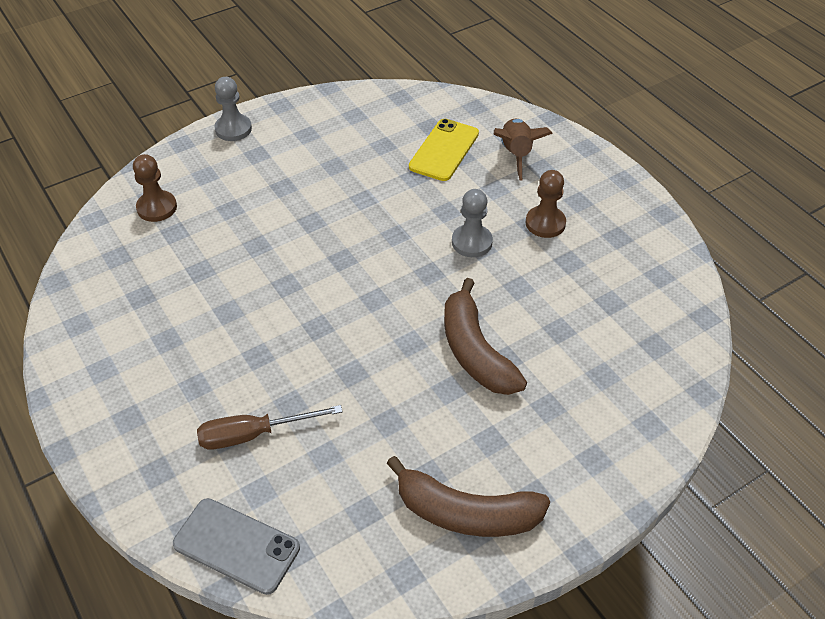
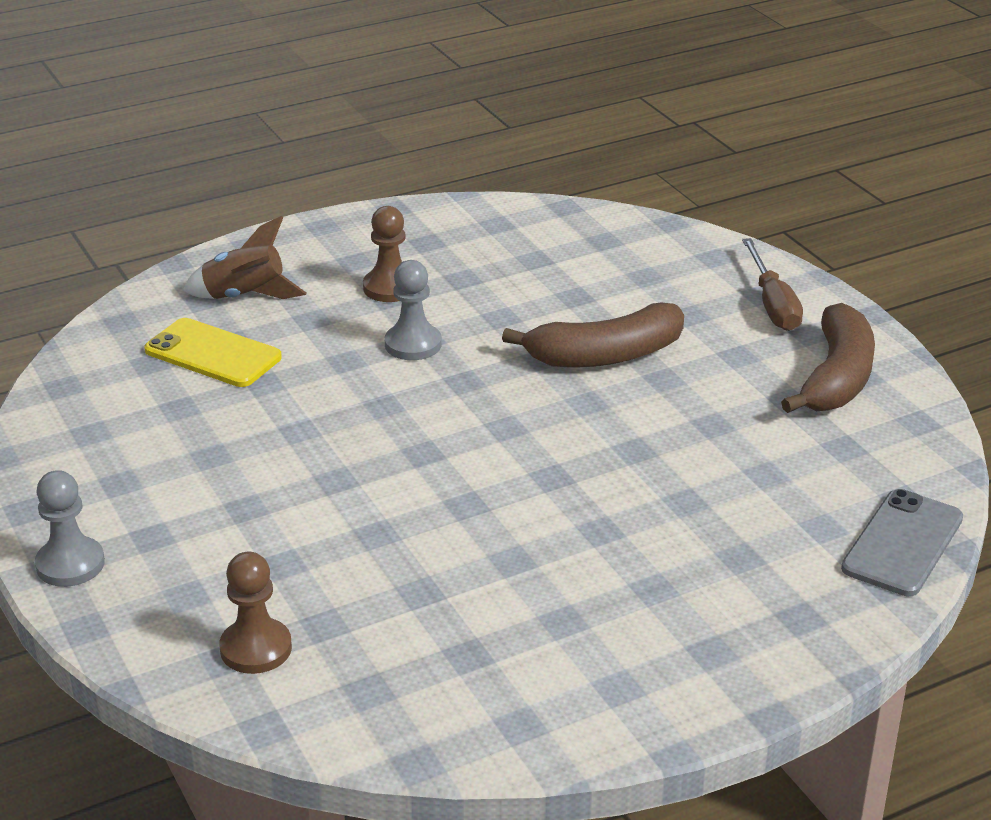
camera: 85 degrees left, 15 degrees down
(254, 434) = (736, 532): brown screwdriver -> brown screwdriver (772, 304)

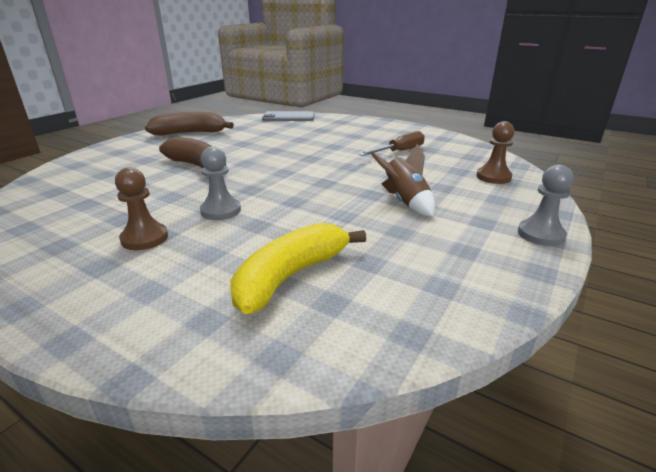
camera: 120 degrees left, 5 degrees down
(213, 354) = (291, 276): yellow phone -> yellow banana
(245, 297) = (188, 297): brown rocket -> brown rocket (405, 202)
(772, 304) = (128, 148): brown screwdriver -> brown screwdriver (399, 151)

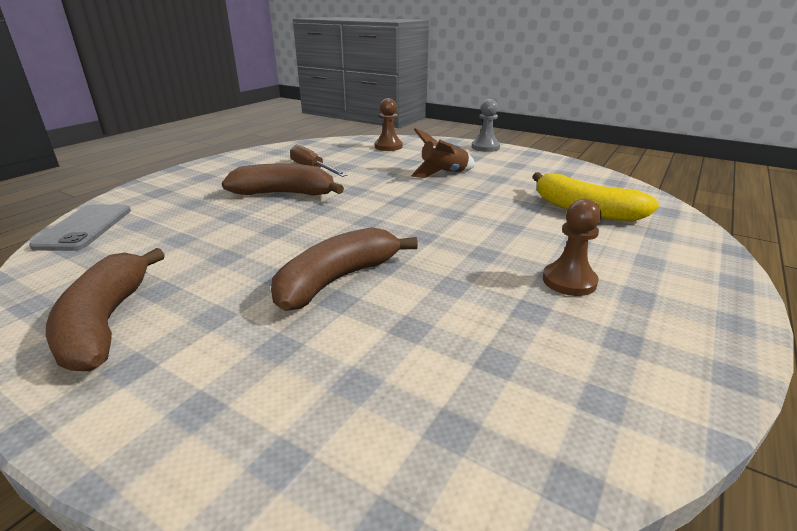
camera: 90 degrees left, 0 degrees up
(221, 211) = (485, 247): grey pawn -> none
(339, 148) = (285, 194): none -> brown banana

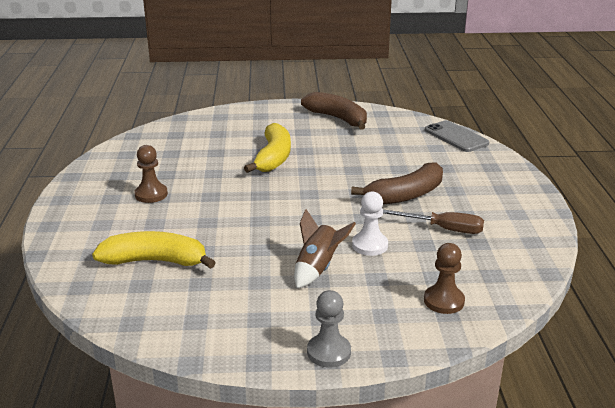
camera: 145 degrees right, 0 degrees up
(337, 280) = (273, 158): brown banana -> yellow banana
(384, 175) = (370, 245): none -> white pawn

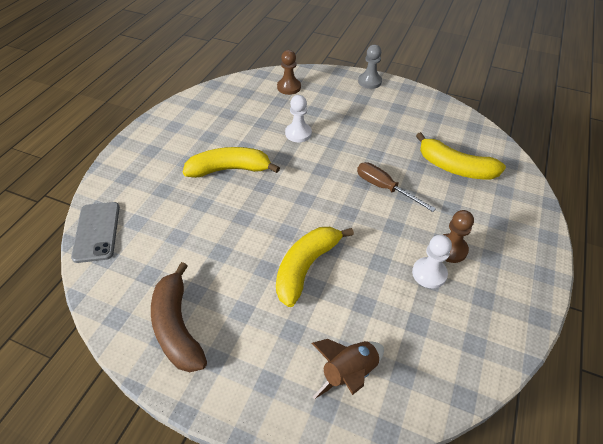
camera: 155 degrees left, 20 degrees up
(168, 177) = (429, 273): none -> white pawn
(318, 268) = (345, 127): brown rocket -> brown rocket (349, 373)
(405, 195) = (230, 169): brown banana -> yellow banana
(443, 229) = (237, 130): brown screwdriver -> brown screwdriver (384, 188)

